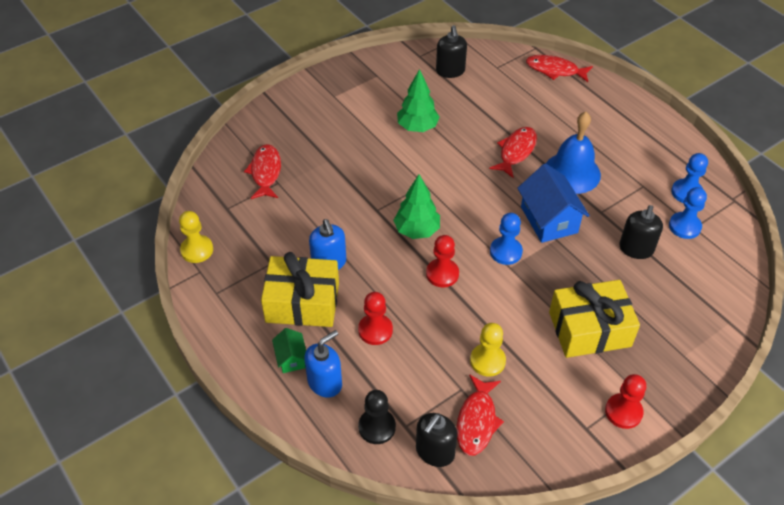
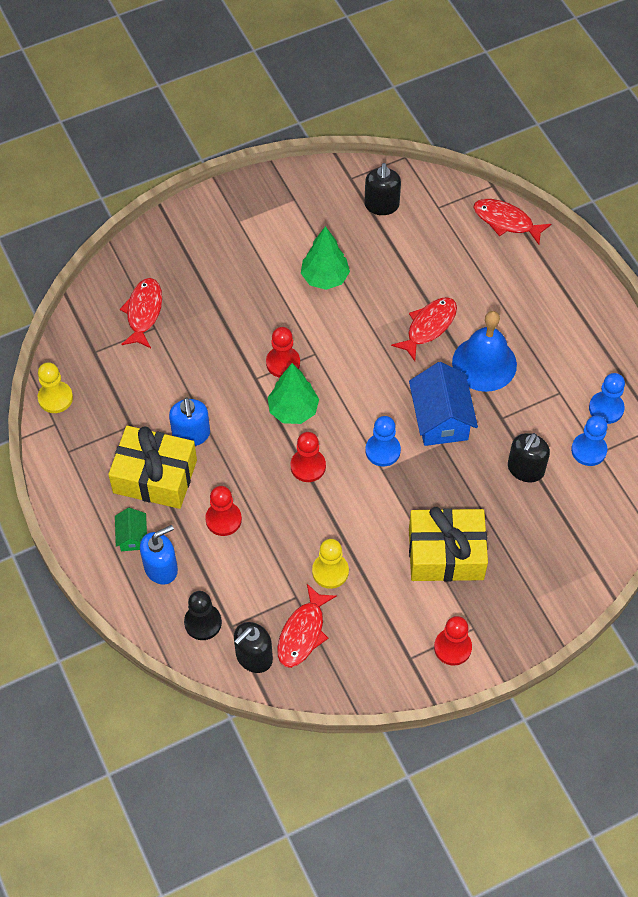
camera: 10 degrees right, 10 degrees up
(398, 195) = (283, 363): none -> red pawn

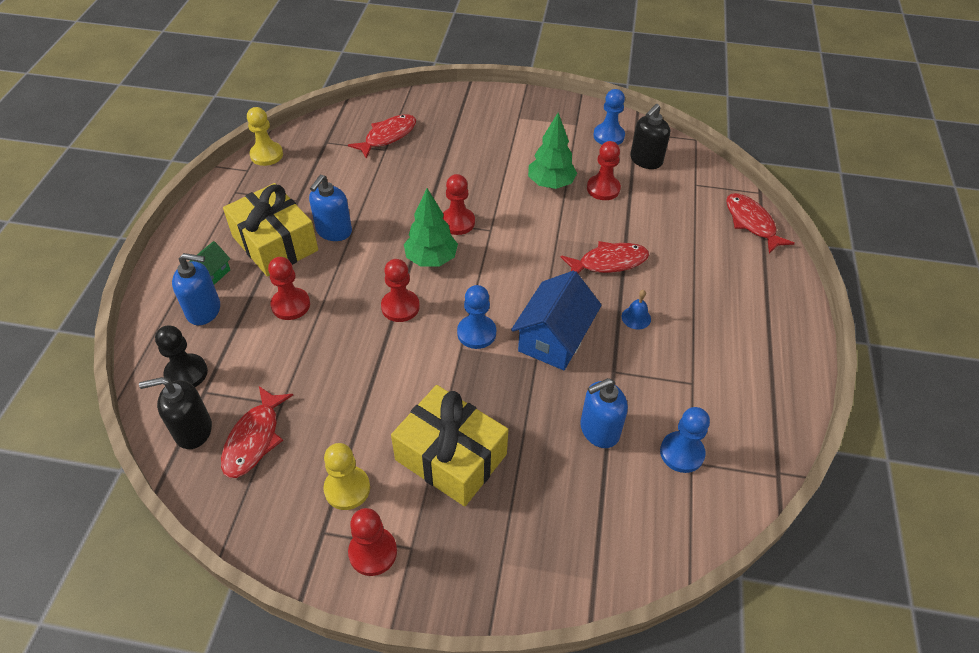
camera: 35 degrees right, 10 degrees down
(303, 633) = (254, 439): red fish -> red fish turned 45 degrees counterclockwise
(330, 571) = (332, 402): yellow pawn -> yellow pawn (347, 489)
(370, 257) = (603, 189): none -> red pawn
(484, 363) = (636, 317): blue bell -> blue bell, size x0.41
(525, 469) = (599, 430): black soap dispenser -> blue soap dispenser
(606, 408) = (732, 425): blue pawn -> blue pawn (608, 136)

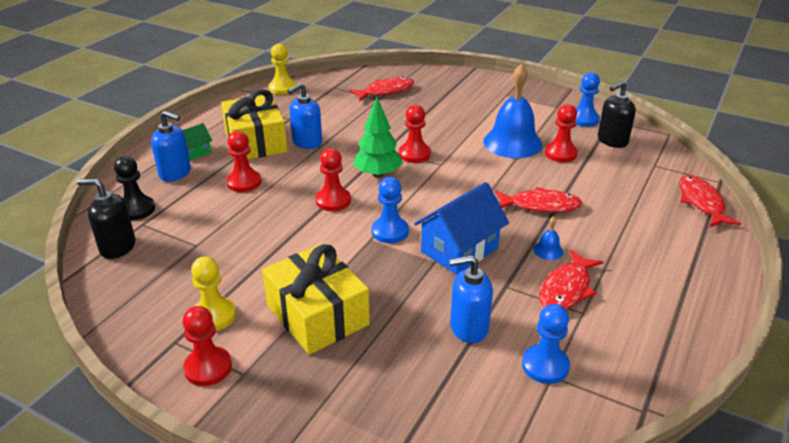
camera: 20 degrees right, 15 degrees down
(254, 439) = (161, 263): red fish -> red fish (566, 289)
(550, 184) = (512, 142): green tree -> blue bell

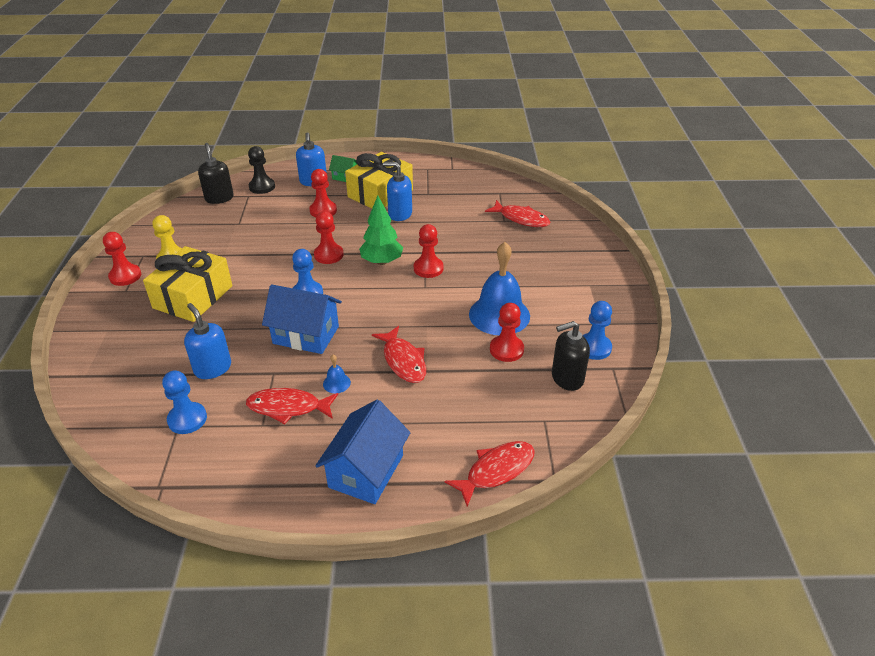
camera: 60 degrees right, 5 degrees up
(282, 88) = (472, 172): yellow pawn -> none
(612, 141) = (567, 378): black soap dispenser -> black soap dispenser turned 45 degrees counterclockwise
(676, 265) = (366, 471): none -> blue house

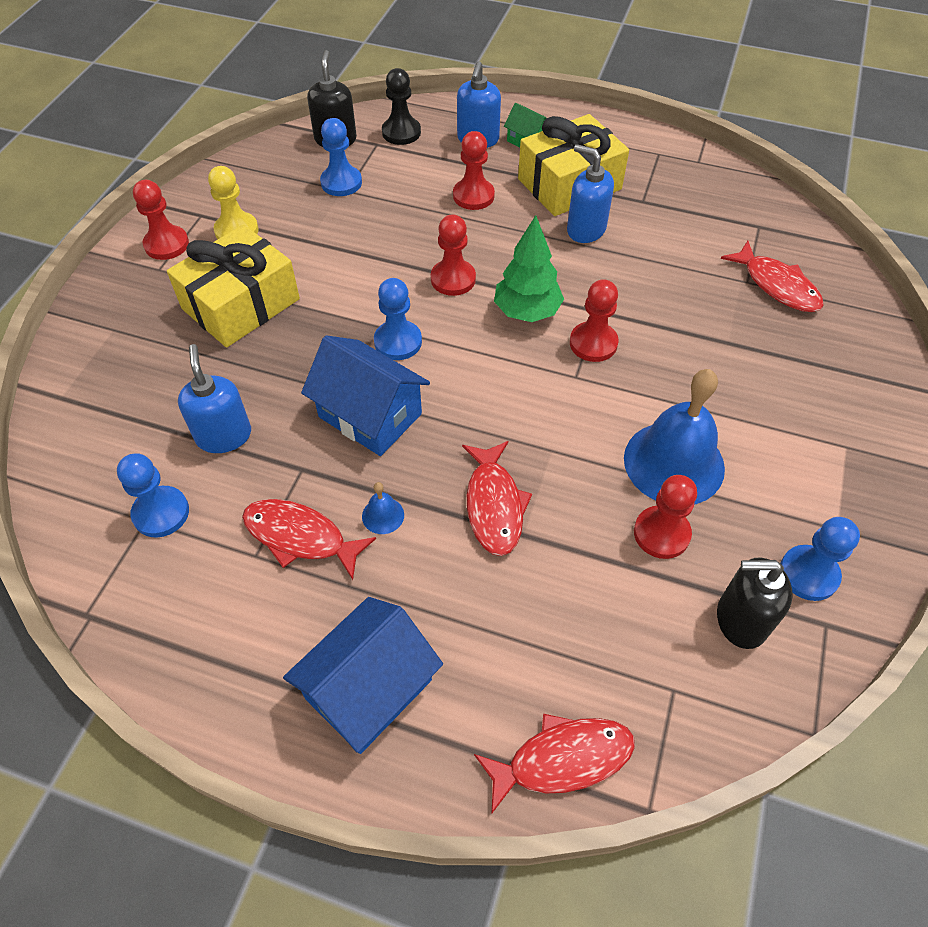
camera: 20 degrees right, 15 degrees up
(233, 220) = (341, 182): none -> blue pawn

